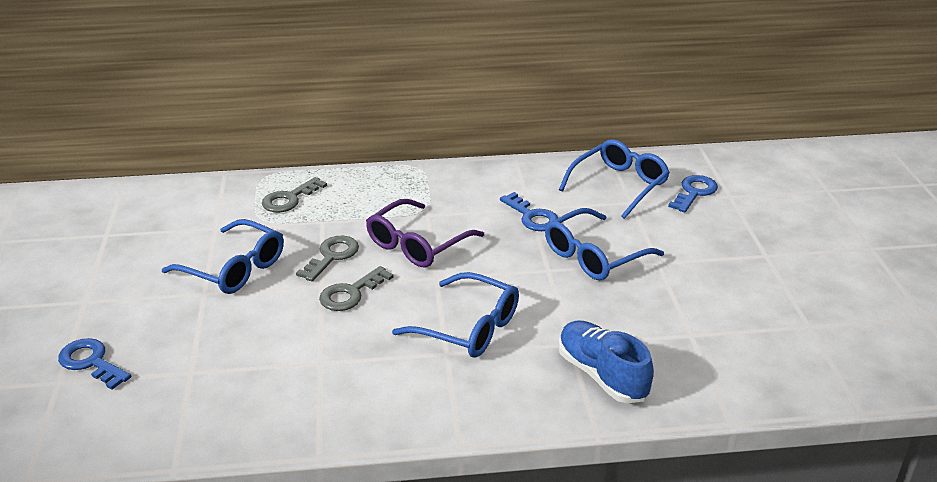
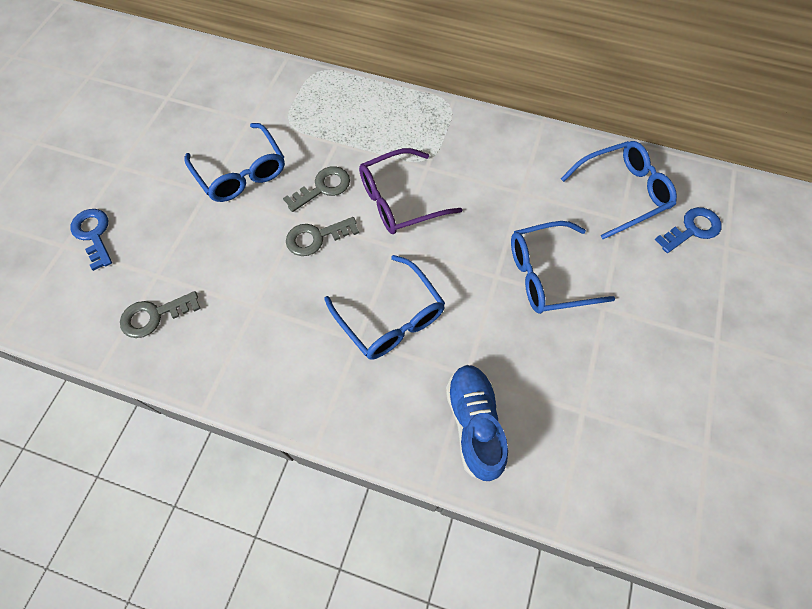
camera: 25 degrees right, 30 degrees up
(289, 199) = (323, 106): grey key -> grey key (154, 316)
(532, 216) = (517, 204): blue key -> none

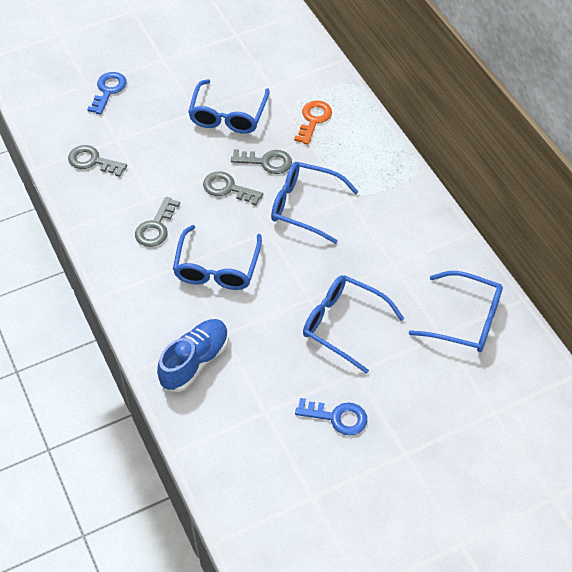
camera: 45 degrees right, 10 degrees down
(291, 328) = (156, 227): none -> grey key
(320, 122) = (313, 120): none -> orange key
(399, 200) = (304, 206): purple glasses -> blue glasses
(692, 229) = (484, 381): blue key -> blue key (337, 417)

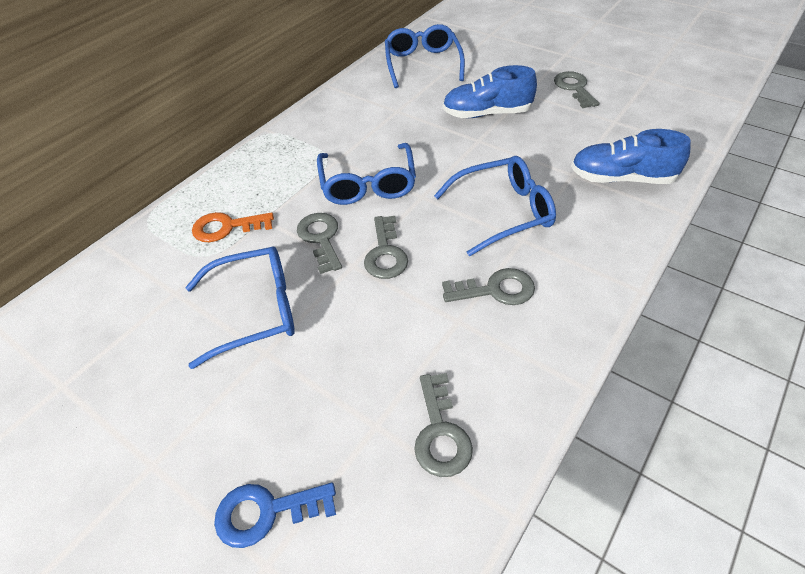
camera: 115 degrees left, 5 degrees down
(337, 417) = (574, 88): blue key -> grey key
(343, 324) = (487, 114): blue glasses -> blue shoe

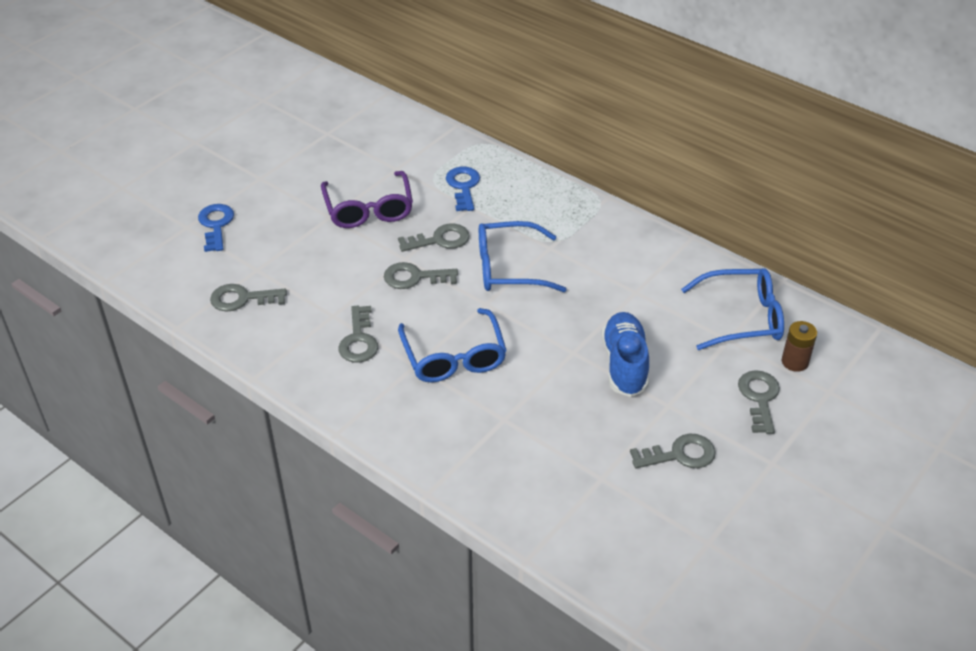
camera: 90 degrees right, 5 degrees down
(227, 227) = (463, 186): orange key -> blue key
(256, 310) = (369, 209): blue glasses -> purple glasses
(465, 45) = (794, 362): none -> brown battery
(505, 58) = (759, 398): none -> grey key
(621, 178) = (491, 457): blue shoe -> none

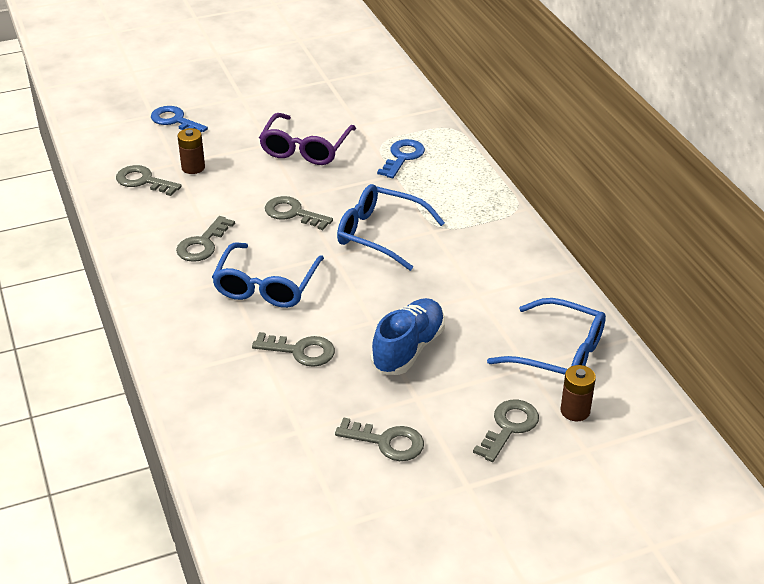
camera: 30 degrees right, 5 degrees down
(216, 225) = (175, 121): blue key -> blue key turned 75 degrees counterclockwise
(279, 267) = (193, 167): none -> brown battery
(440, 240) = (342, 192): grey key -> grey key (300, 351)

